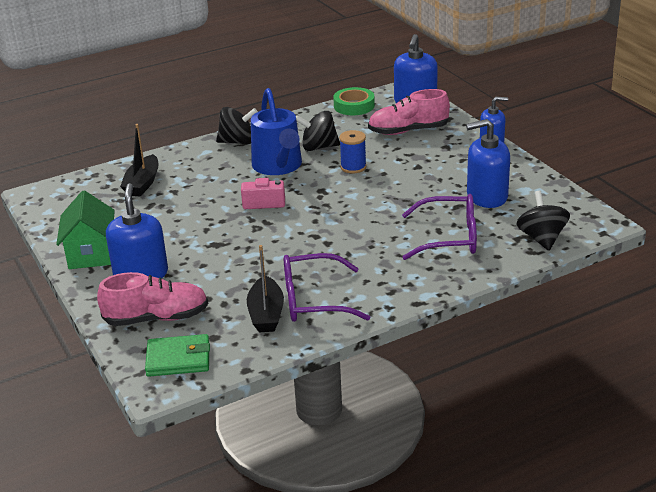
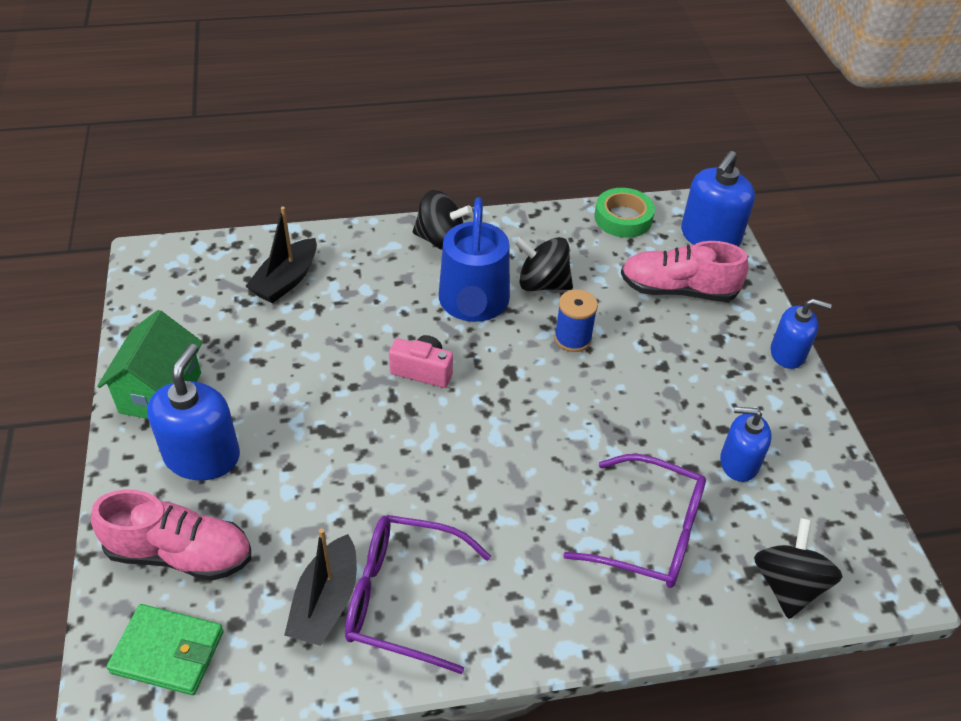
camera: 15 degrees right, 15 degrees up
(486, 196) = (739, 463): blue soap dispenser -> blue soap dispenser, size x0.65

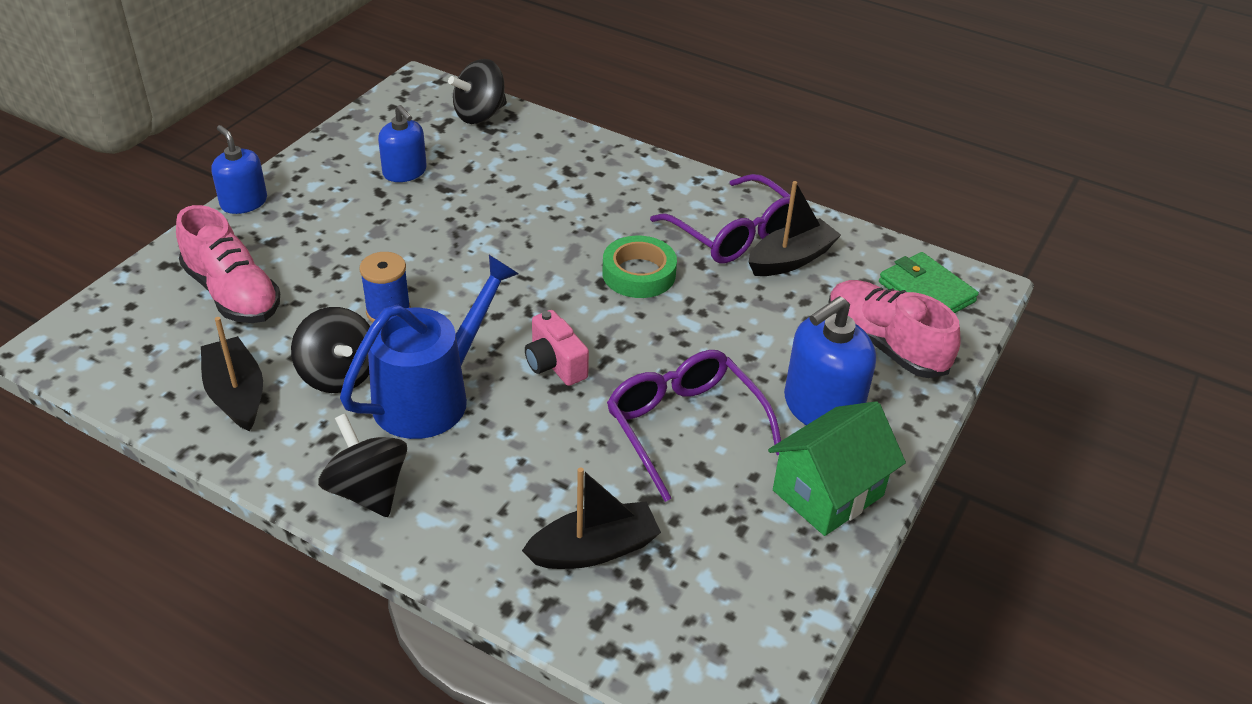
camera: 140 degrees left, 5 degrees down
(578, 242) = (236, 394): none -> black boat
(623, 218) = (149, 390): green tape -> green tape (639, 274)
(649, 533) = (525, 176): purple glasses -> purple glasses (685, 427)
(710, 237) = (112, 318): blue soap dispenser -> none

